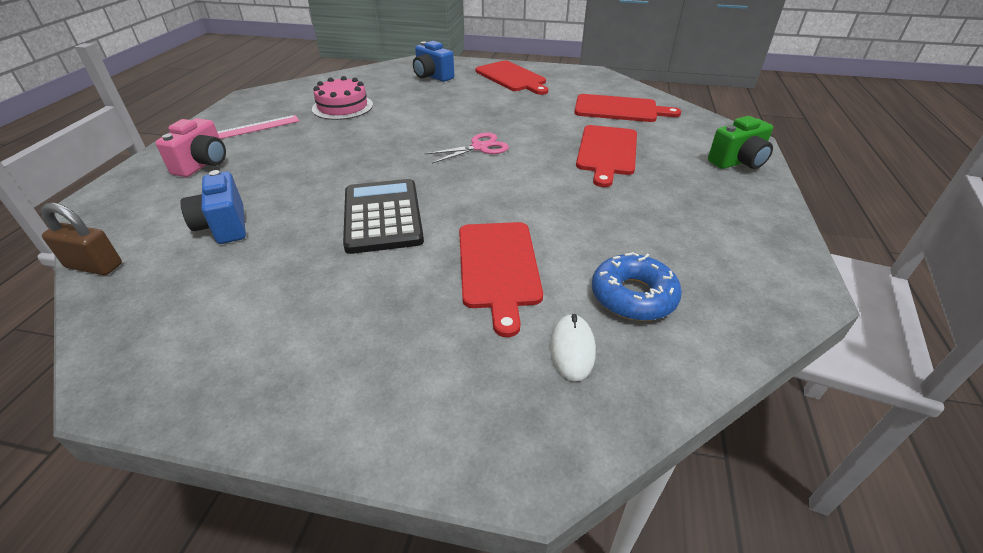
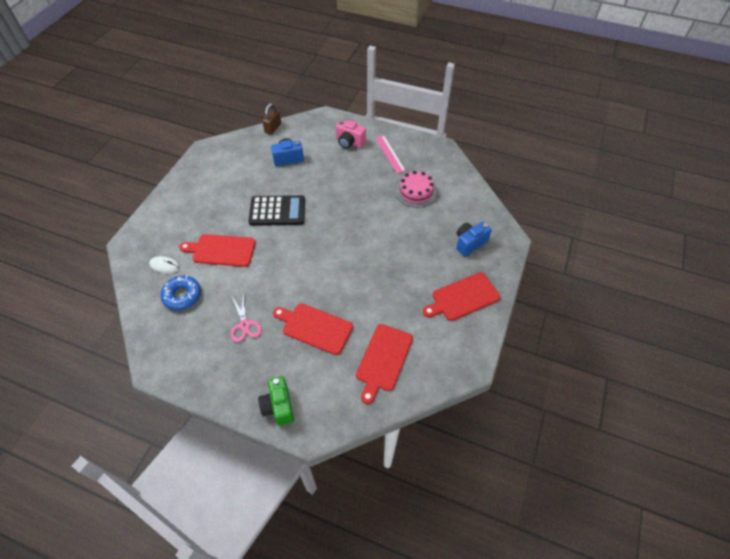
camera: 100 degrees right, 15 degrees up
(479, 147) = (339, 258): pink scissors -> pink scissors (244, 325)

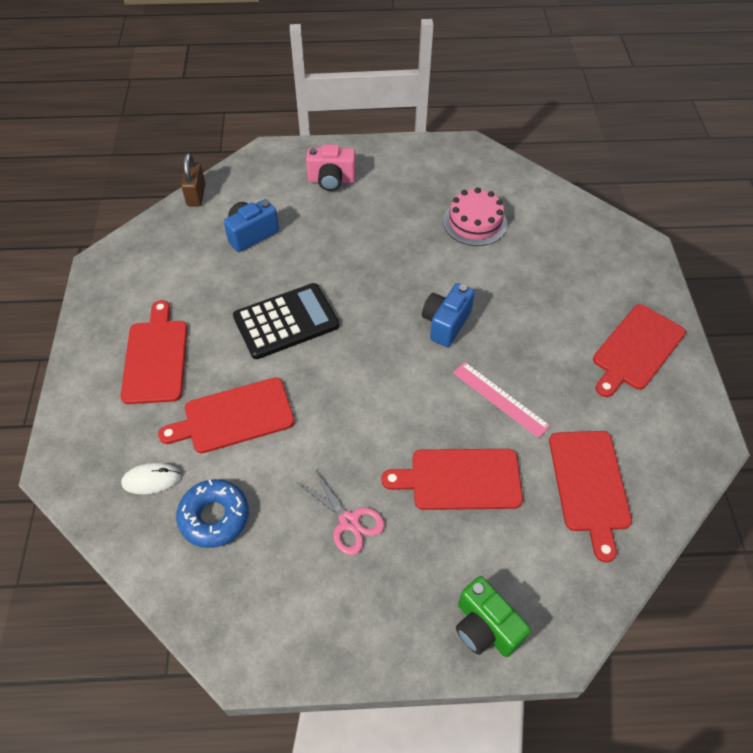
camera: 25 degrees left, 0 degrees up
(202, 206) = (156, 357): none -> red cutting board
(390, 154) = (402, 179): pink ruler -> pink ruler (500, 399)
(469, 243) = (595, 270): blue camera -> blue camera (445, 324)

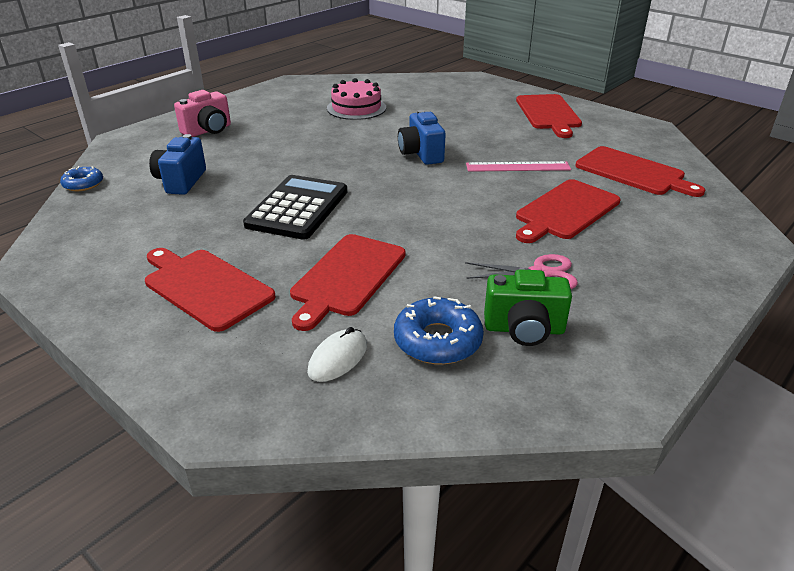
camera: 45 degrees left, 20 degrees down
(196, 195) = (83, 184): brown padlock -> blue donut
(485, 627) = (711, 262): green camera -> green camera (524, 329)

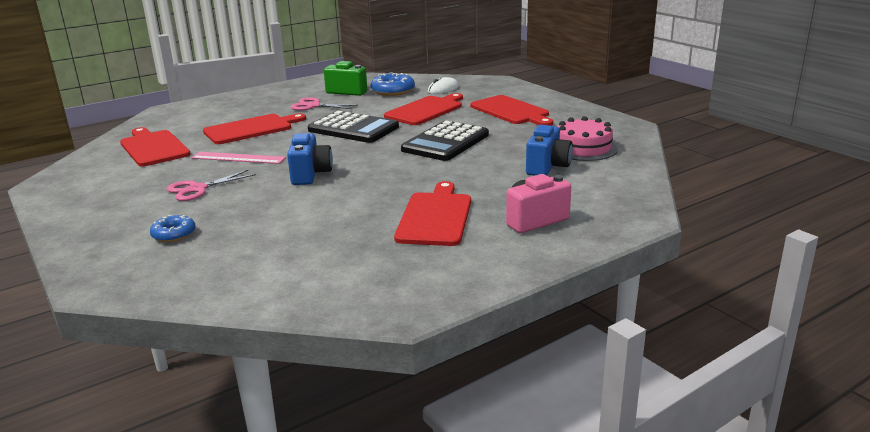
camera: 165 degrees left, 10 degrees down
(83, 184) = (641, 171): blue donut -> blue donut (174, 234)
(356, 108) = (332, 240): pink cake -> pink cake (583, 148)
(430, 223) = (353, 129): none -> black calculator
(507, 133) = (197, 189): none -> pink scissors
(548, 114) = (112, 209): red cutting board -> red cutting board (435, 217)

